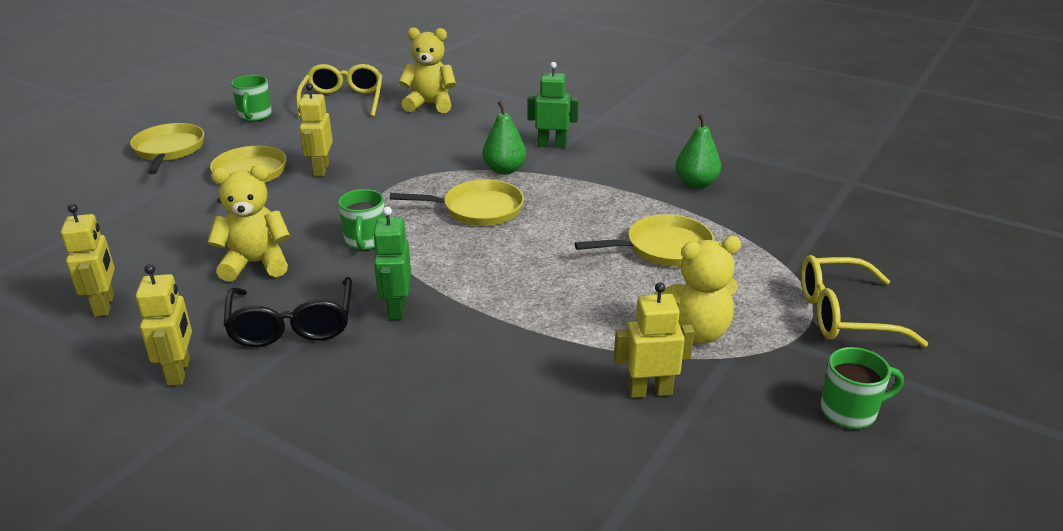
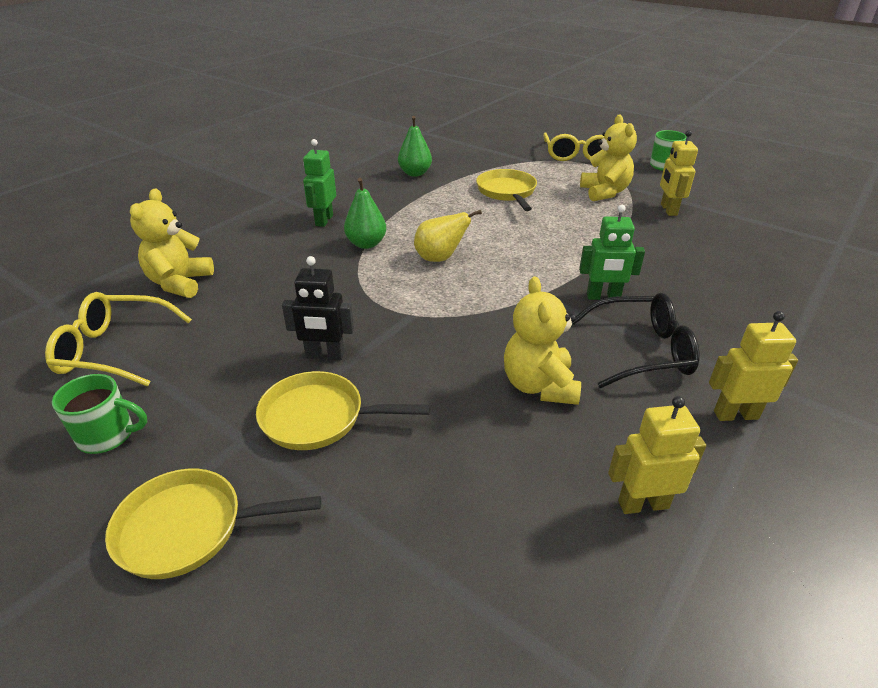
camera: 85 degrees left, 5 degrees up
(321, 170) = (325, 355): yellow robot -> black robot
(365, 241) = (494, 317): green mug -> none
(478, 209) = (440, 258): yellow pan -> yellow pear

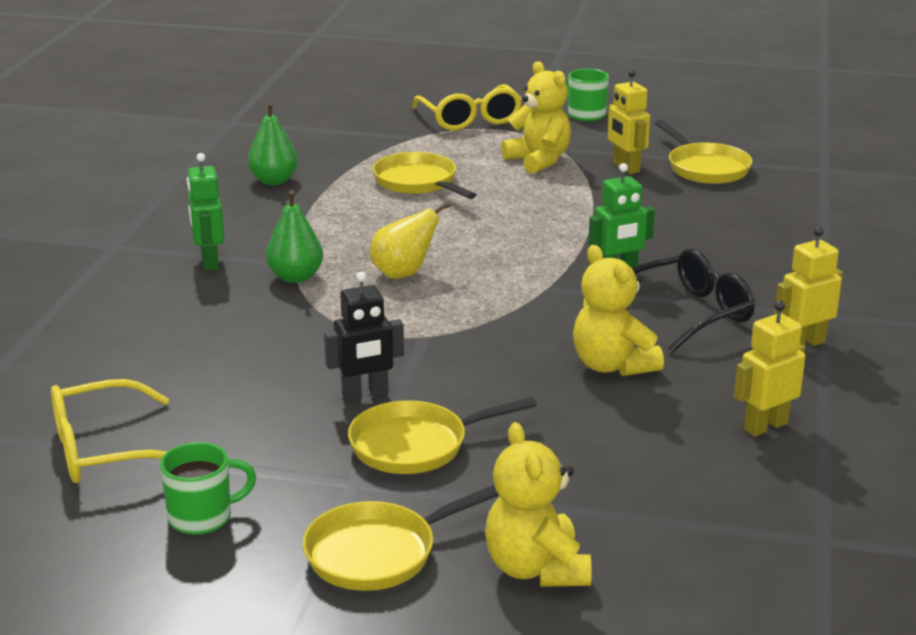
camera: 25 degrees left, 10 degrees down
(180, 283) = (98, 370): yellow teddy bear -> yellow teddy bear (536, 569)
(734, 222) = (705, 168): none -> yellow pan

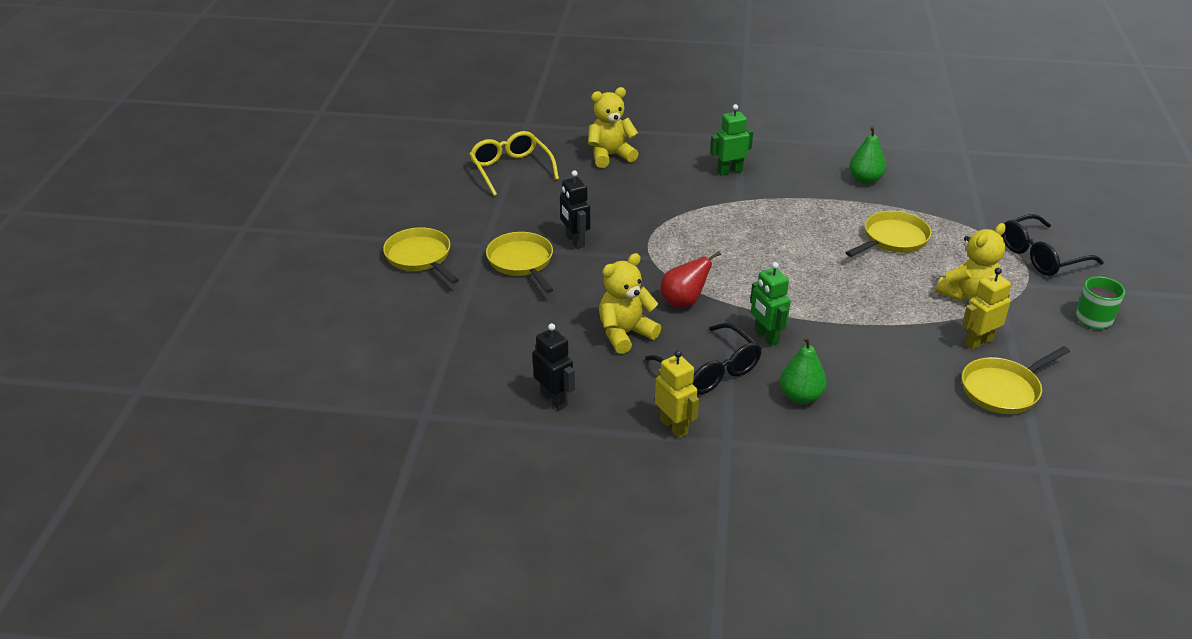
camera: 85 degrees right, 10 degrees up
(202, 517) = (452, 204): green mug -> none
(295, 277) = (718, 203): green pear -> green pear (800, 396)
(403, 274) = (736, 243): yellow pear -> none
(470, 119) = (1040, 256): yellow glasses -> black glasses
(536, 569) = (403, 307): yellow teddy bear -> yellow teddy bear (610, 156)
(539, 319) = (683, 302): none -> red pear
(765, 426) = (554, 399): yellow robot -> black robot

